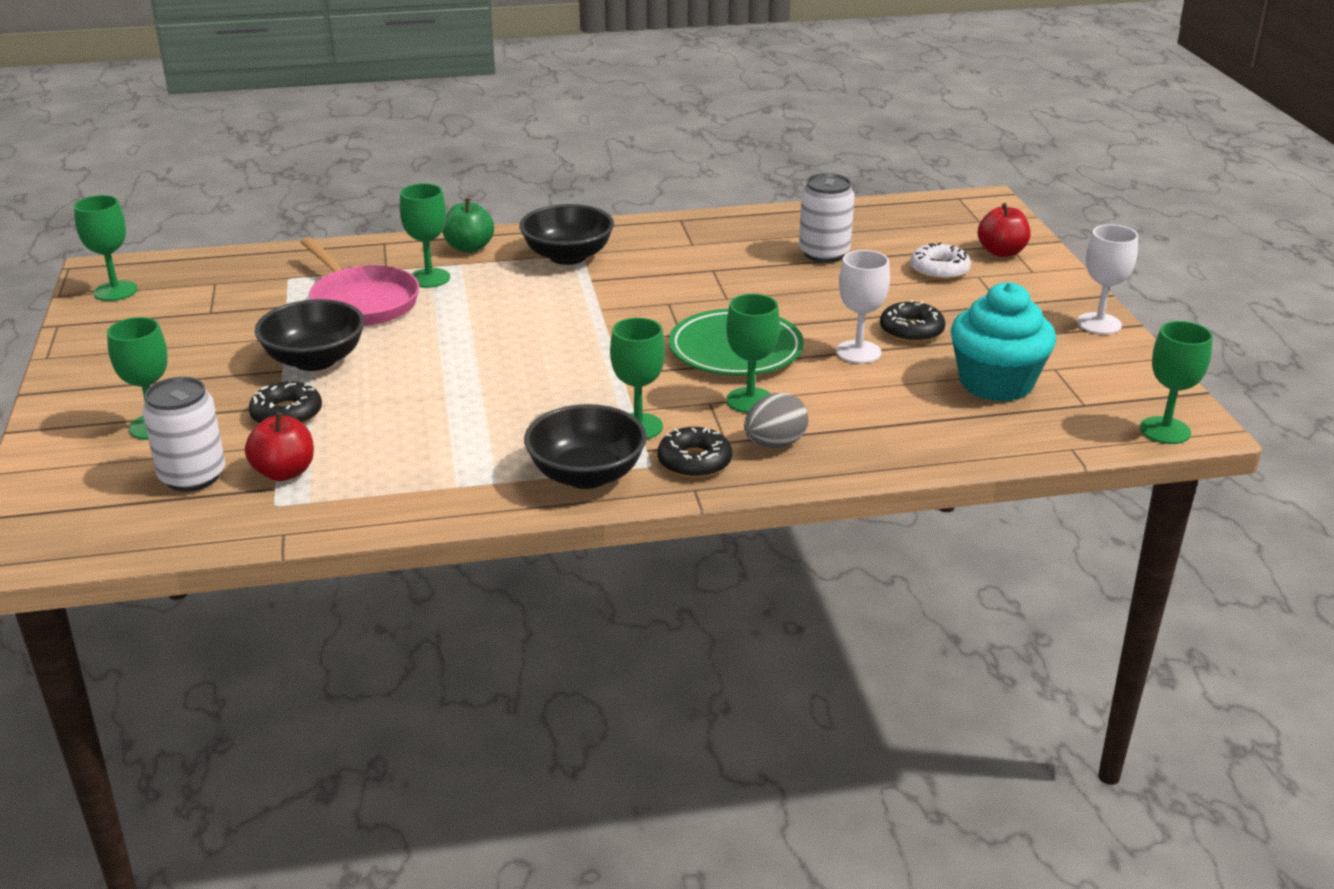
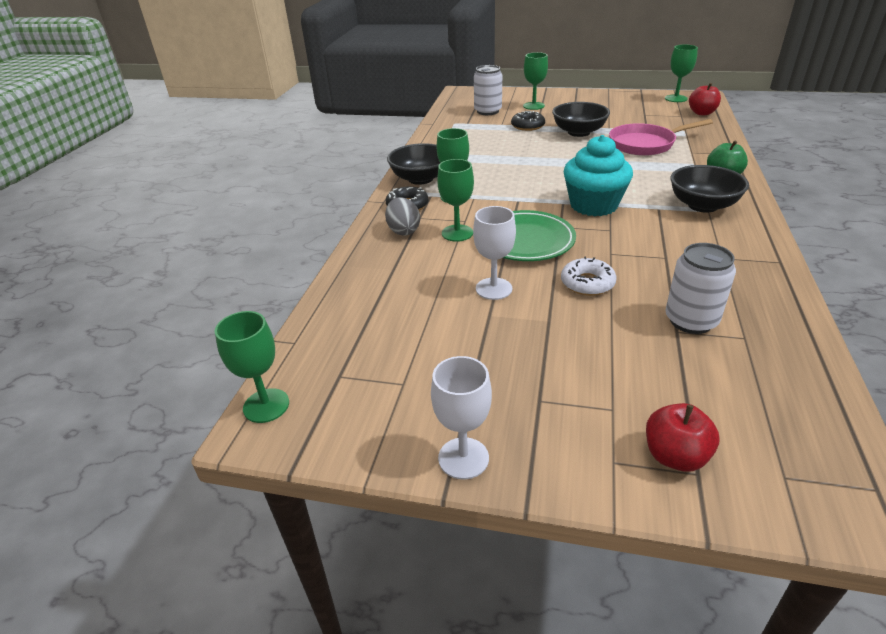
camera: 115 degrees right, 5 degrees up
(284, 472) = (477, 124): red apple -> red apple (702, 113)
(429, 278) = (674, 162): green goblet -> none
(911, 330) = (514, 325): black donut -> none
(939, 270) = (634, 384): white donut -> white donut (587, 283)
(996, 383) = (404, 340): turquoise cupcake -> turquoise cupcake (593, 205)

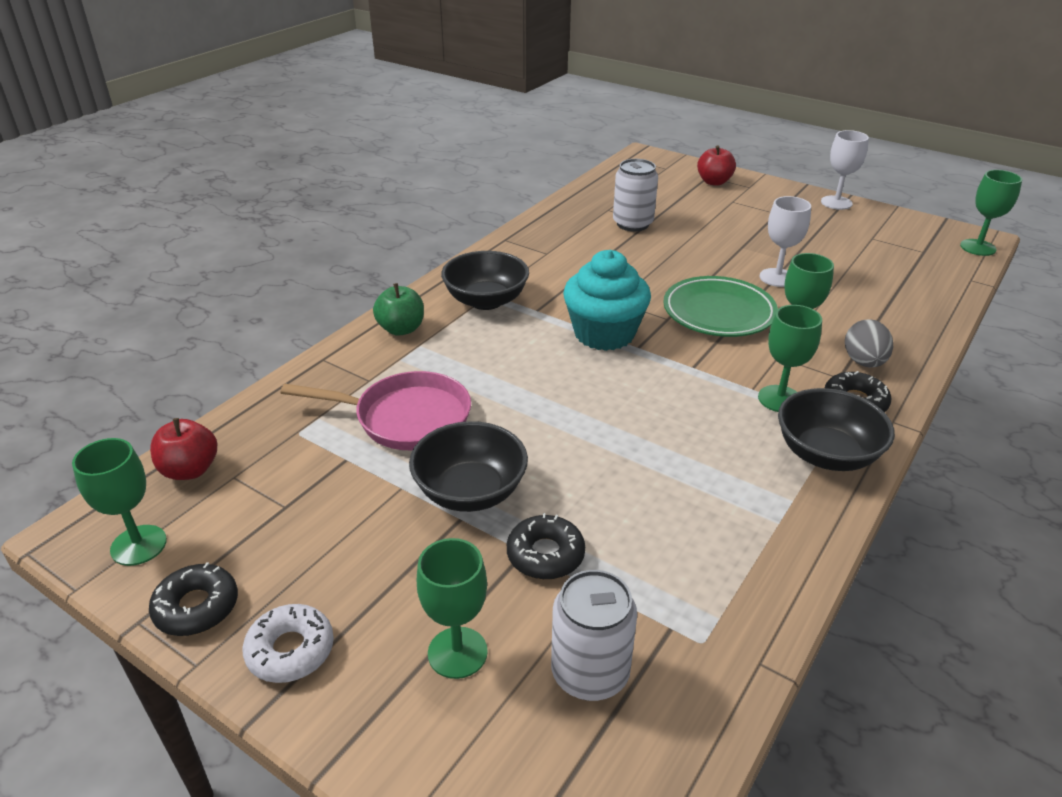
camera: 160 degrees left, 0 degrees up
(587, 283) = (688, 262): white donut -> white donut (290, 650)
(629, 95) = (196, 607): none -> black donut

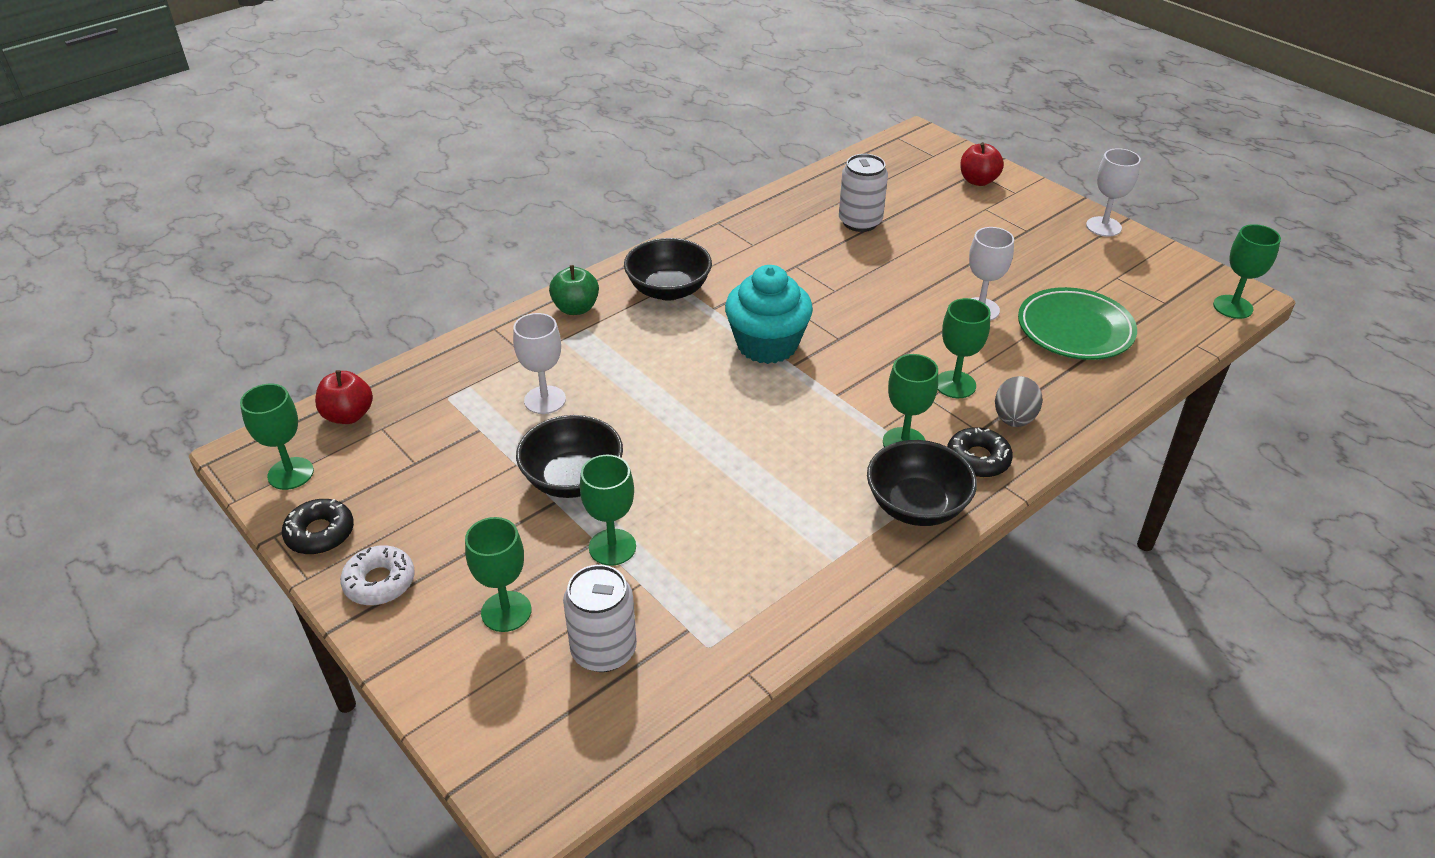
camera: 15 degrees right, 5 degrees up
(406, 418) = (545, 400): pink pan -> white goblet
(545, 555) = (612, 547): black donut -> green goblet
(718, 312) = (895, 340): green plate -> green plate (1075, 329)

